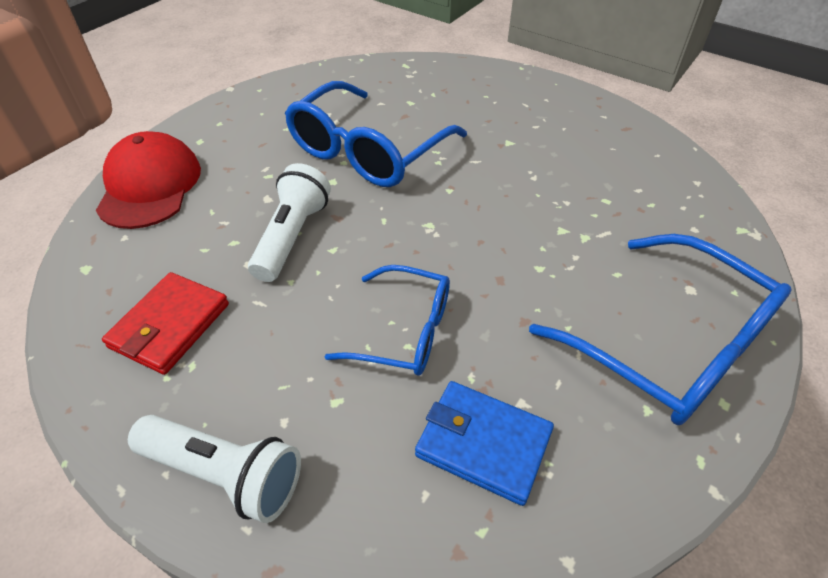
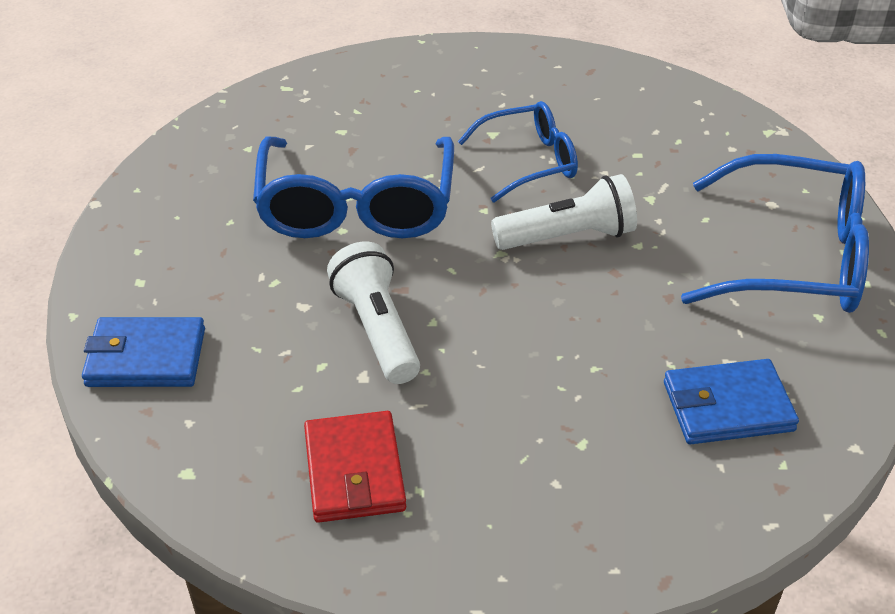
camera: 35 degrees left, 5 degrees down
(150, 186) = (146, 357): red cap -> blue wallet
(225, 474) = (552, 547): white flashlight -> white flashlight (568, 236)
(405, 331) = (580, 358): blue glasses -> blue glasses (530, 161)

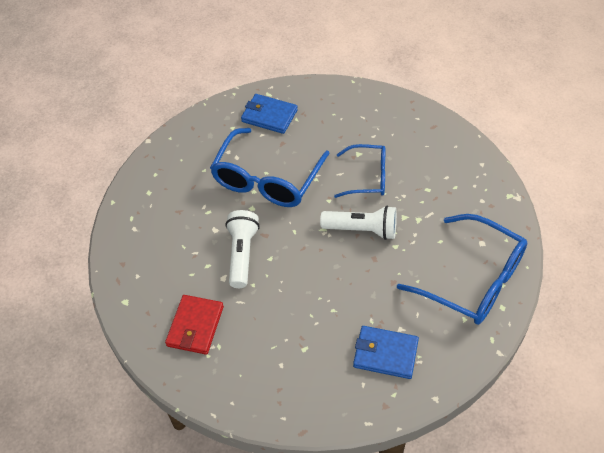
camera: 25 degrees right, 10 degrees up
(146, 357) = (133, 235): blue wallet -> blue wallet (269, 116)

